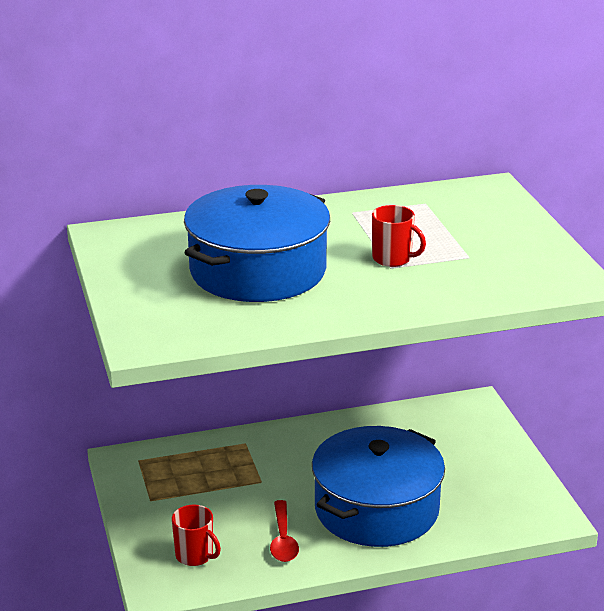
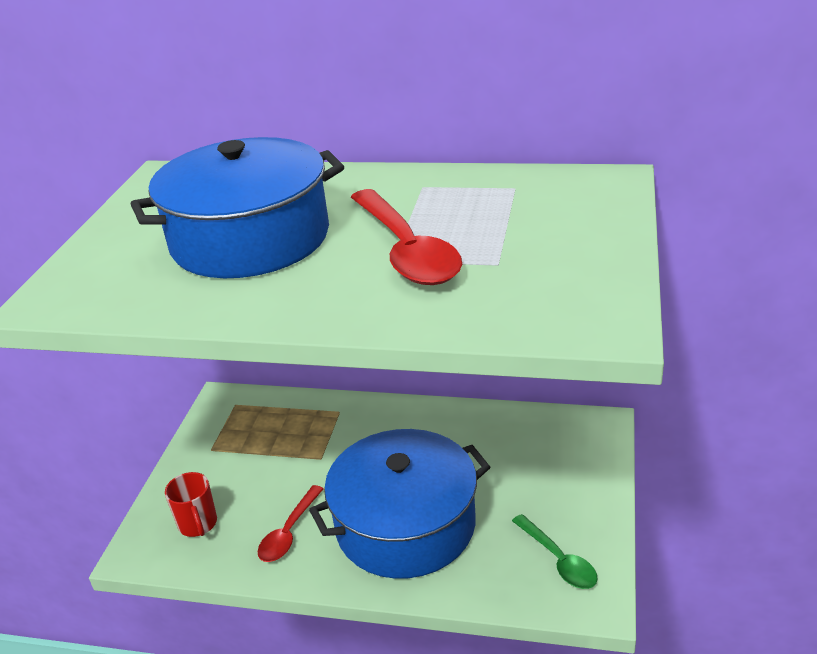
camera: 30 degrees right, 5 degrees up
(393, 259) = (406, 250): red mug -> red spoon
(511, 500) = (558, 560): none -> green spoon

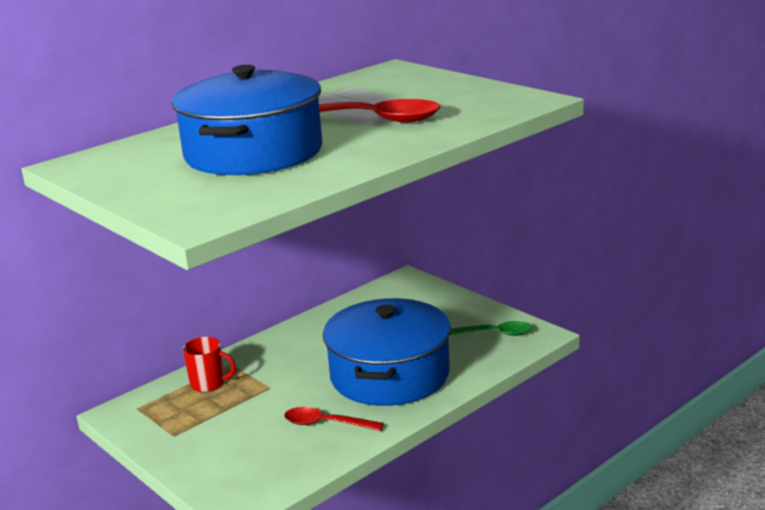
camera: 55 degrees left, 10 degrees down
(198, 524) = (254, 464): red mug -> red mug (209, 384)
(289, 532) = (326, 424): red spoon -> red spoon turned 135 degrees clockwise

